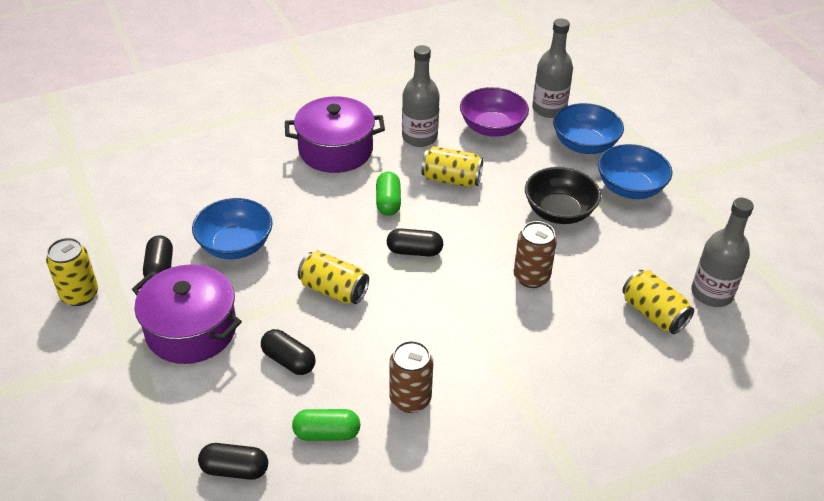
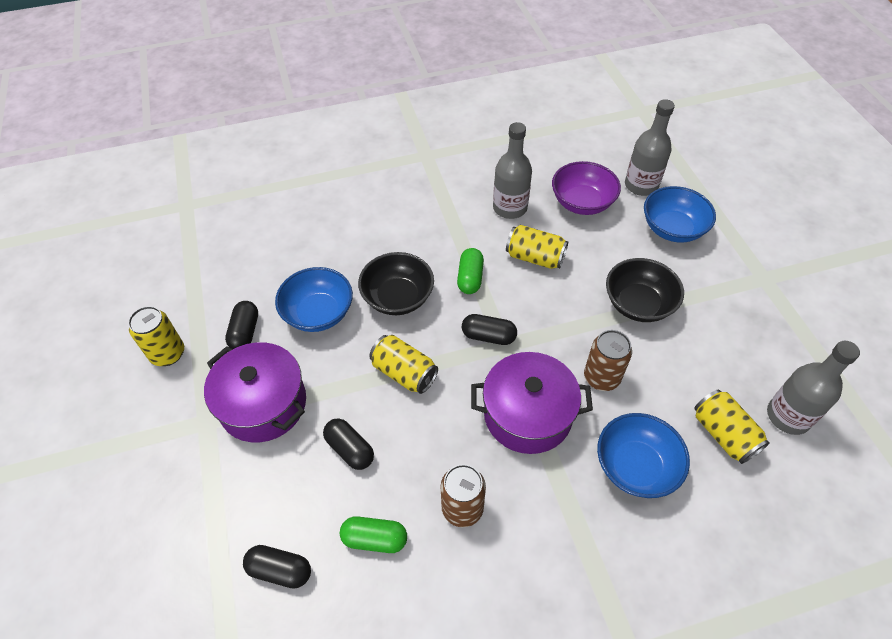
camera: 10 degrees right, 10 degrees up
(316, 225) = (398, 297): none -> black bowl
(335, 150) = (427, 216): purple pot -> purple pot (527, 414)
(630, 188) = (714, 282): blue bowl -> blue bowl (635, 466)

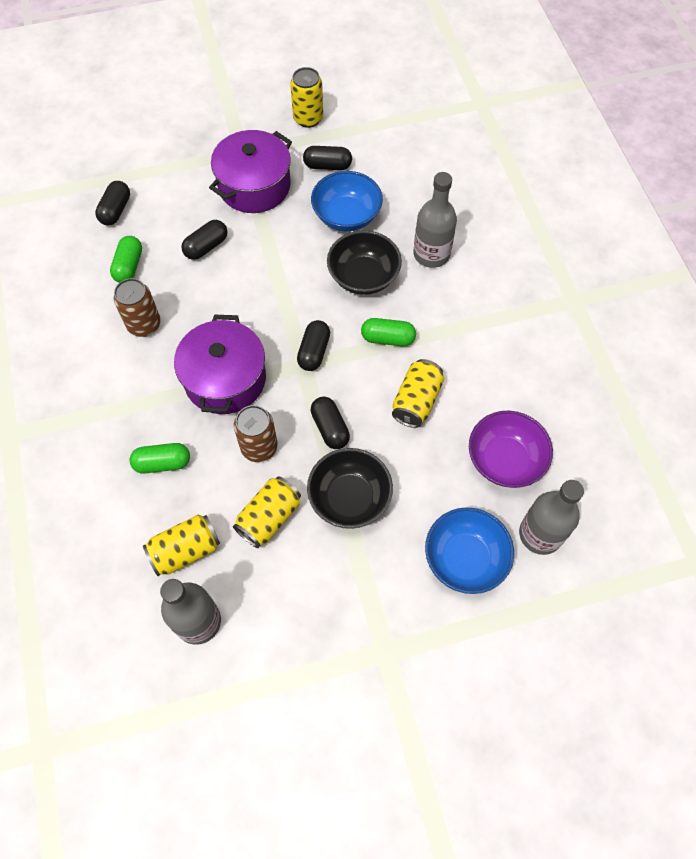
camera: 90 degrees right, 10 degrees up
(404, 373) = (277, 283): yellow can -> yellow can (269, 518)
(510, 208) = (491, 381): grey bottle -> grey bottle (431, 254)
(571, 320) = (330, 428): none -> black capsule
(635, 466) = (162, 463): blue bowl -> green capsule

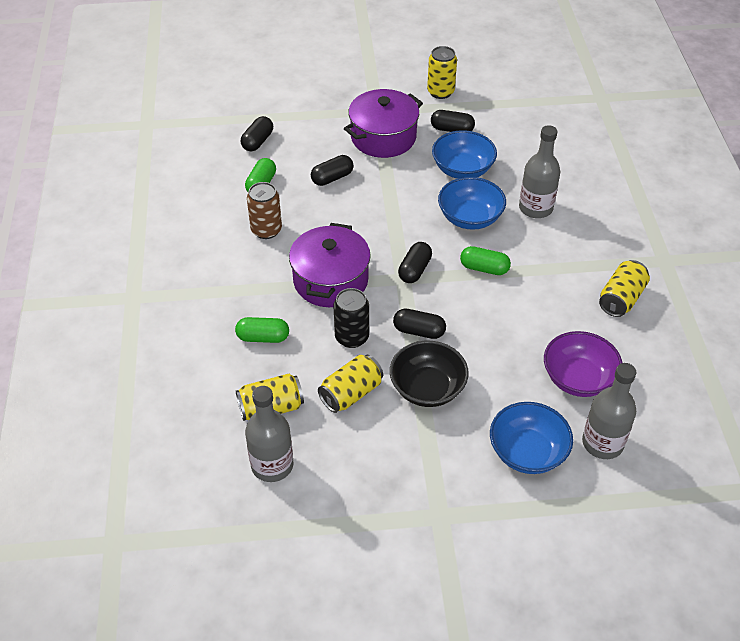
camera: 10 degrees right, 15 degrees down
(259, 447) = (352, 337): brown can -> black can
(330, 428) = (419, 331): black capsule -> black capsule turned 60 degrees counterclockwise
(363, 276) = (470, 218): black bowl -> blue bowl
(416, 401) = (502, 321): yellow can -> yellow can (621, 299)

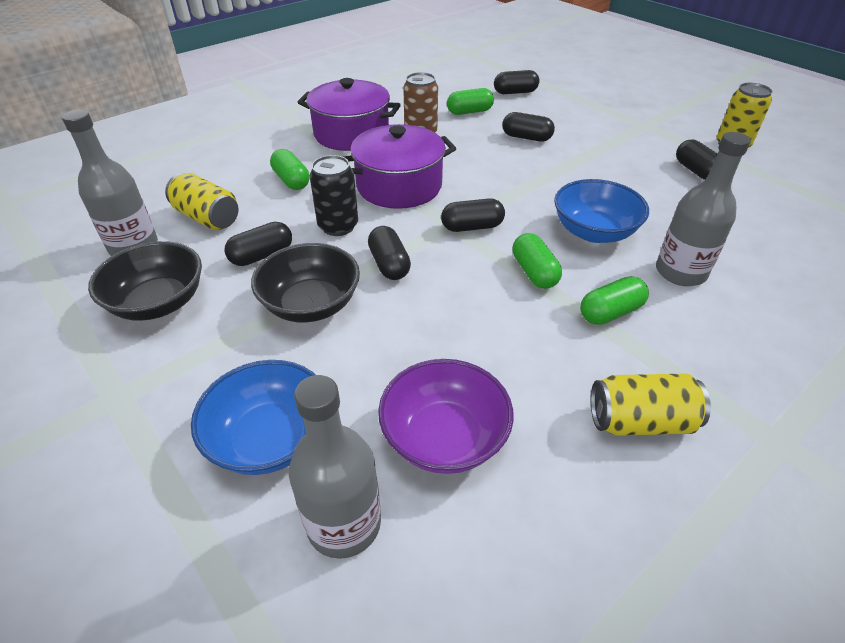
camera: 55 degrees right, 5 degrees down
(351, 393) = (262, 255): yellow can -> black capsule
(359, 469) = (159, 303): none -> black bowl
(383, 137) = (618, 141): purple pot -> purple pot (351, 134)
(462, 169) = (653, 199): blue bowl -> none
(543, 259) = (610, 312): none -> green capsule

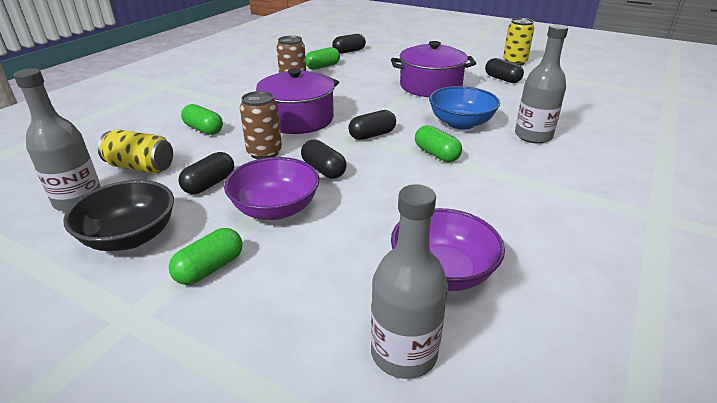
camera: 20 degrees left, 10 degrees down
(270, 438) = (300, 310): blue bowl -> none
(311, 304) = (275, 209): black bowl -> purple bowl
(338, 226) = (264, 153): black can -> brown can
(351, 134) = (236, 92): purple pot -> purple pot (430, 86)
(526, 138) = (375, 76): black capsule -> none
(610, 312) = (505, 167): green capsule -> green capsule (210, 268)
(640, 421) = (570, 226): yellow can -> none

